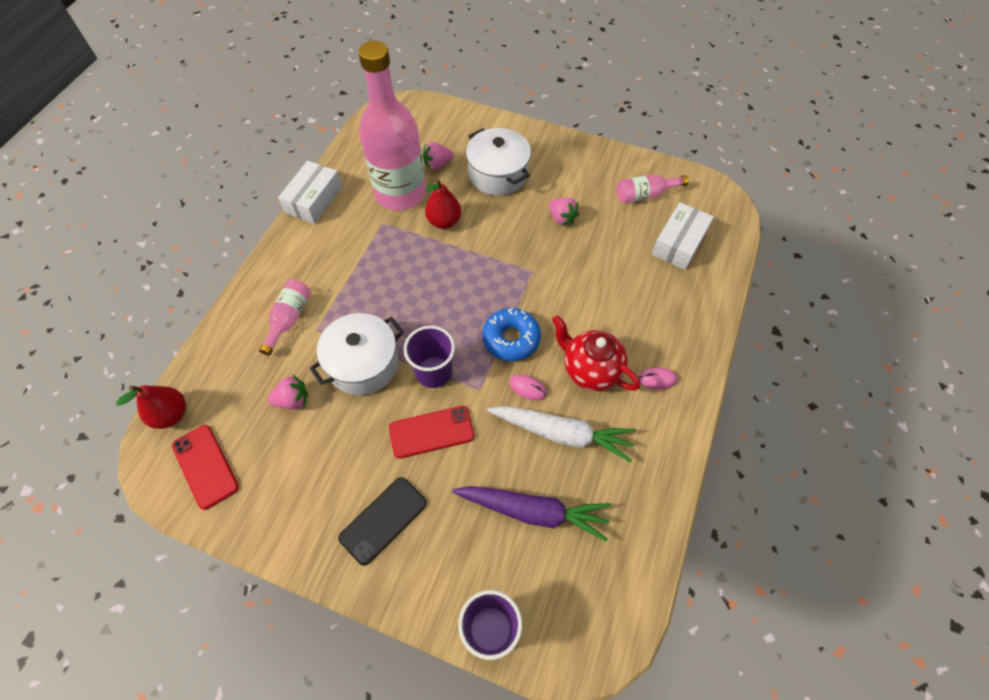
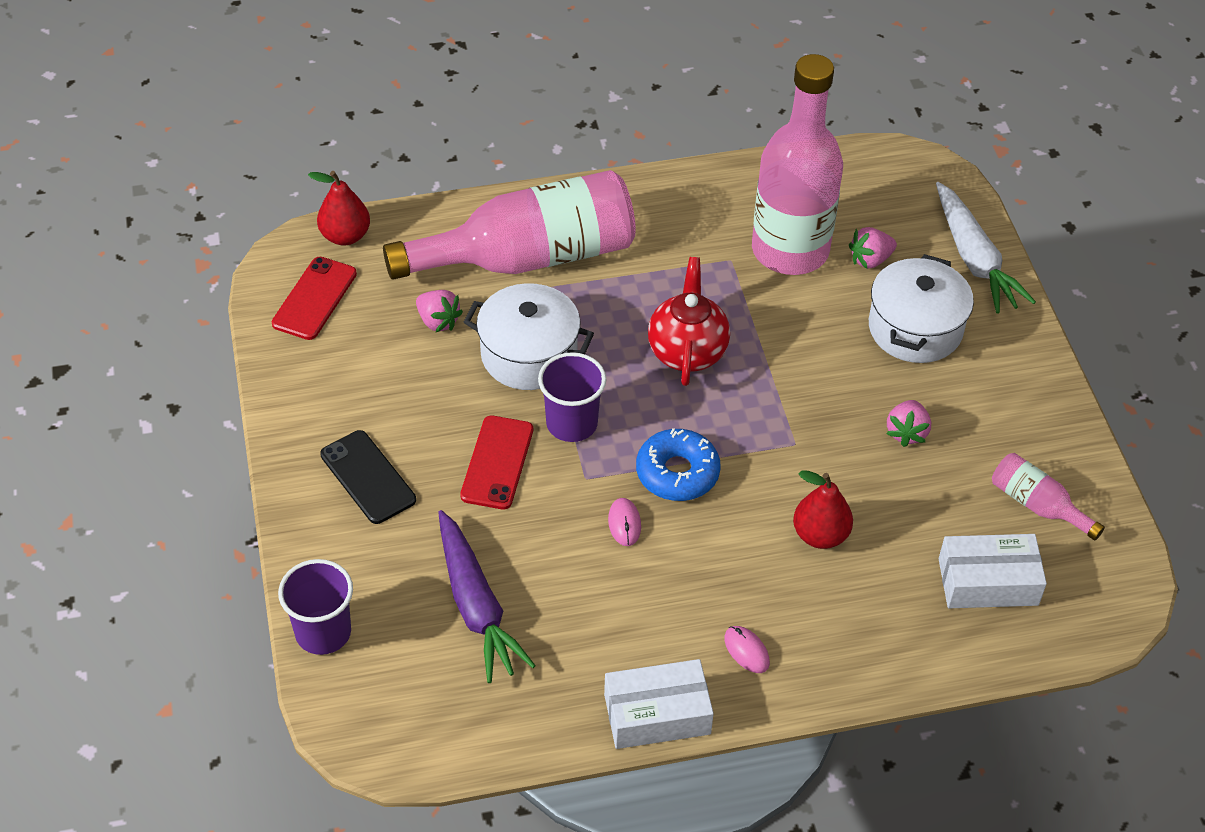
camera: 55 degrees right, 10 degrees down
(289, 319) = (529, 257): pink bottle -> pink bottle, size x2.28
(314, 200) = (703, 178): white box -> white box (657, 714)
(383, 520) = (368, 477): black phone -> black phone turned 45 degrees clockwise
(431, 432) = (497, 463): red phone -> red phone turned 60 degrees clockwise
(437, 164) = (870, 260): pink strawberry -> pink strawberry turned 60 degrees counterclockwise
(444, 221) = (787, 316): red pear -> red pear (820, 535)
(562, 434) = (592, 587): white carrot -> white carrot (974, 259)
(590, 370) = (701, 574): red teapot -> red teapot (687, 351)

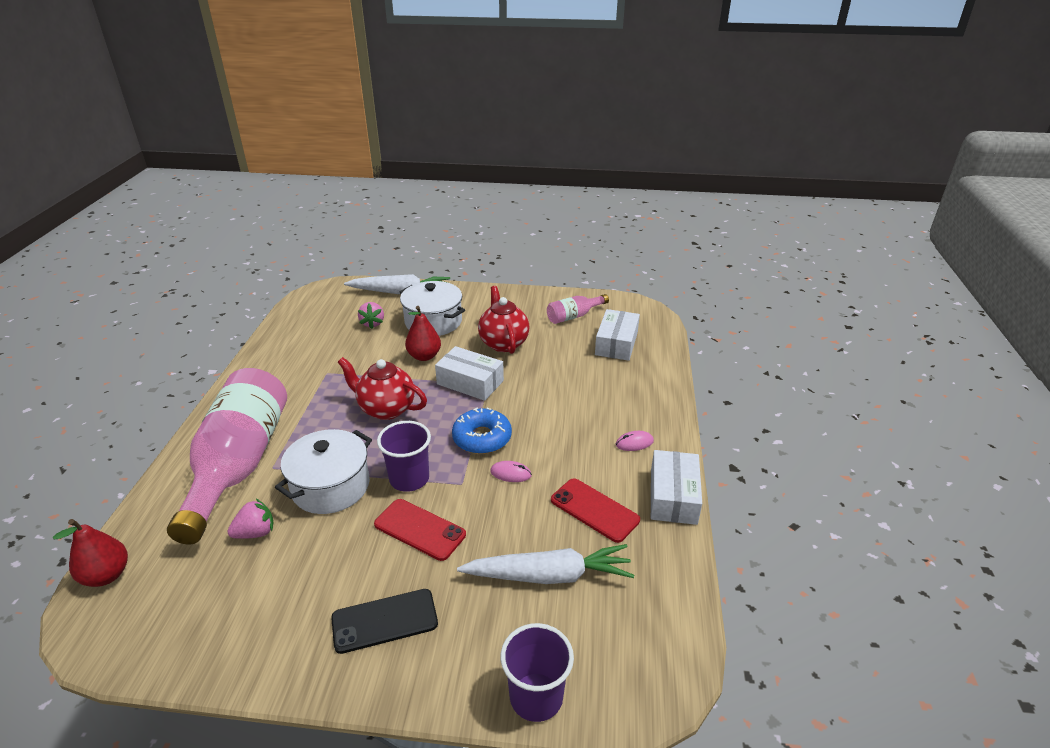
camera: 70 degrees left, 15 degrees down
(314, 298) = (156, 616): red phone -> red phone (594, 510)
(476, 606) = (549, 575): purple carrot -> white carrot
(788, 422) = (470, 382): none -> white box
(790, 250) = (340, 348): pink bottle -> none
(820, 535) = (560, 392): red pear -> red pear (424, 356)
(906, 432) = (503, 343): pink strawberry -> red teapot

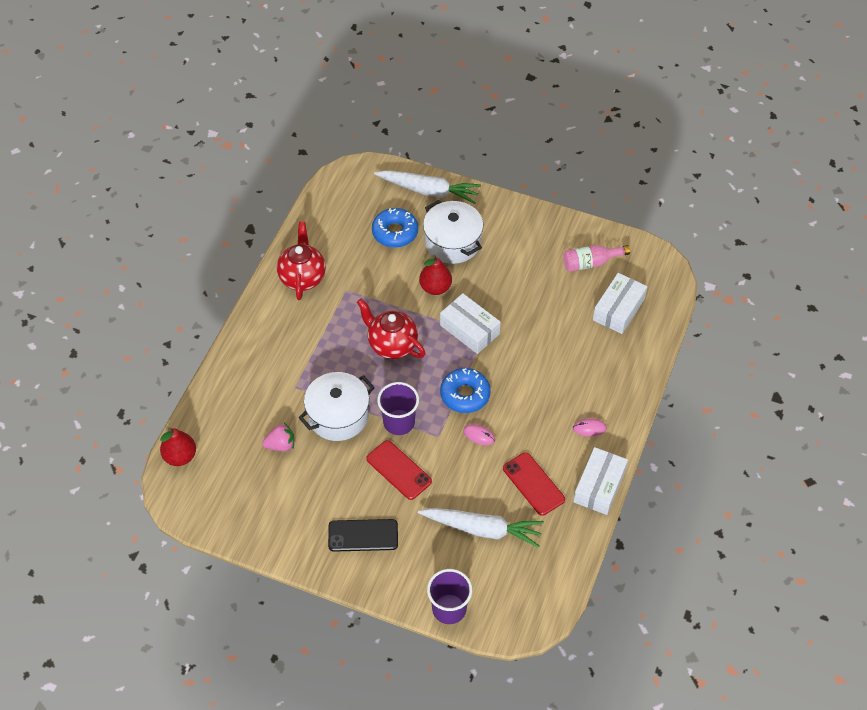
camera: 15 degrees right, 20 degrees up
(239, 464) = (270, 377): pink bottle -> none
(372, 323) = (395, 232): pink strawberry -> blue donut
(503, 343) = (512, 286): red teapot -> red teapot (302, 277)

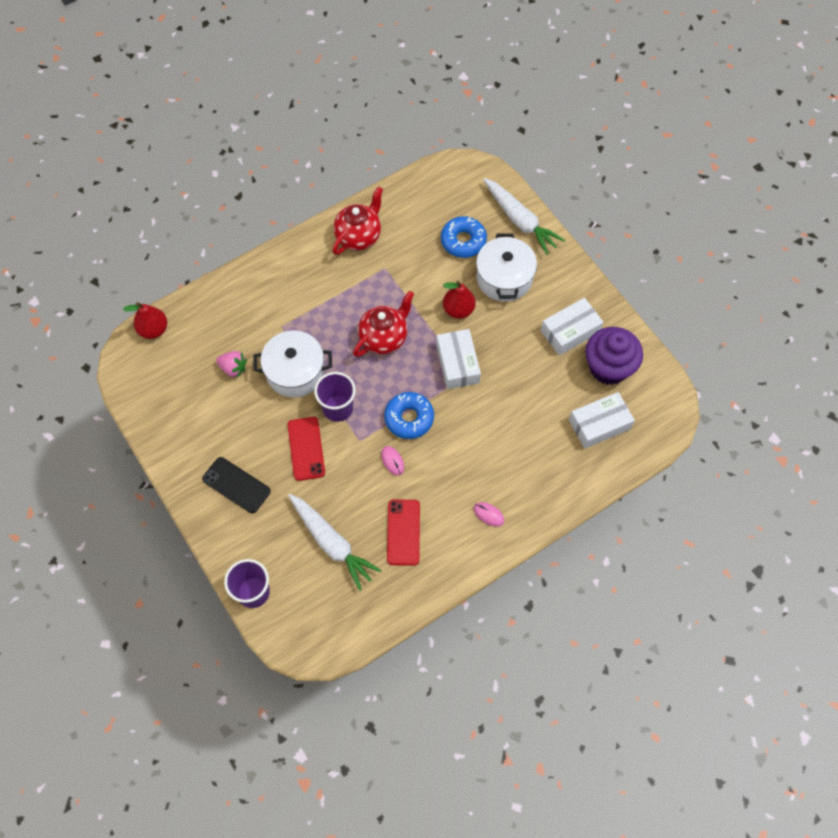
camera: 35 degrees right, 10 degrees up
(392, 345) = (384, 338): red teapot -> red teapot turned 60 degrees clockwise
(590, 263) = (608, 367): pink bottle -> purple cupcake
(599, 486) = (456, 571): white box -> white box (570, 331)

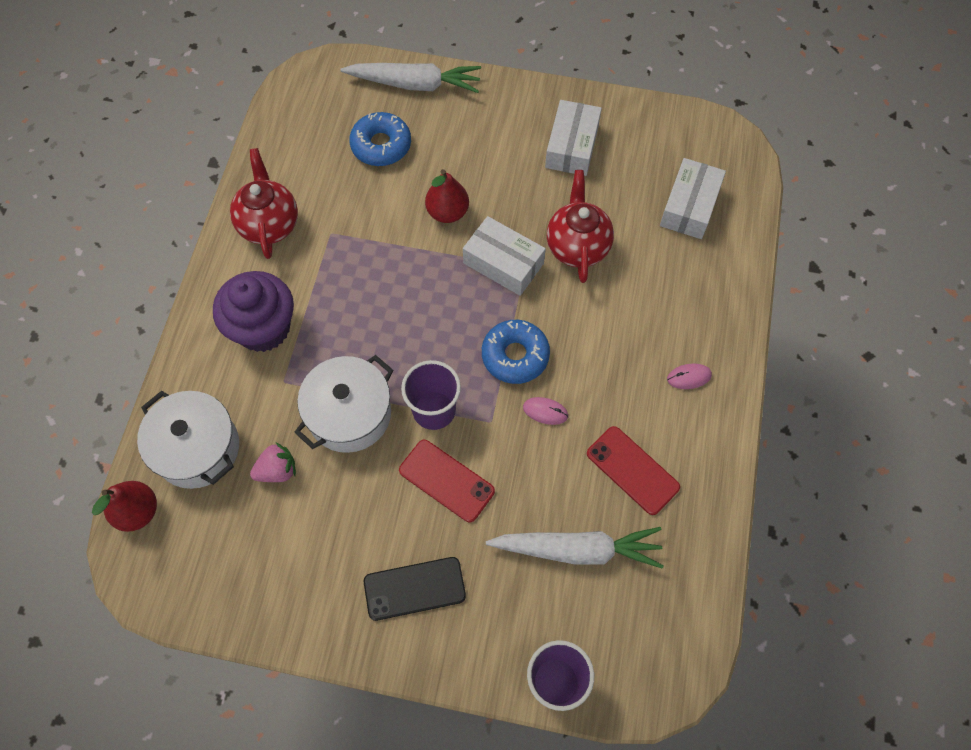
camera: 45 degrees left, 0 degrees up
(384, 338) = (404, 300): red teapot -> red teapot (577, 246)
(504, 278) = (458, 148): white pot -> white pot (197, 449)
(608, 367) = (640, 149): purple cupcake -> purple cupcake (263, 328)

